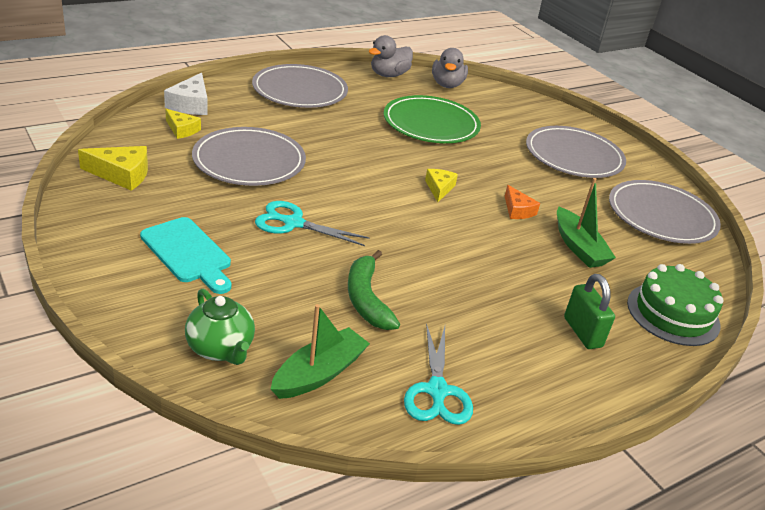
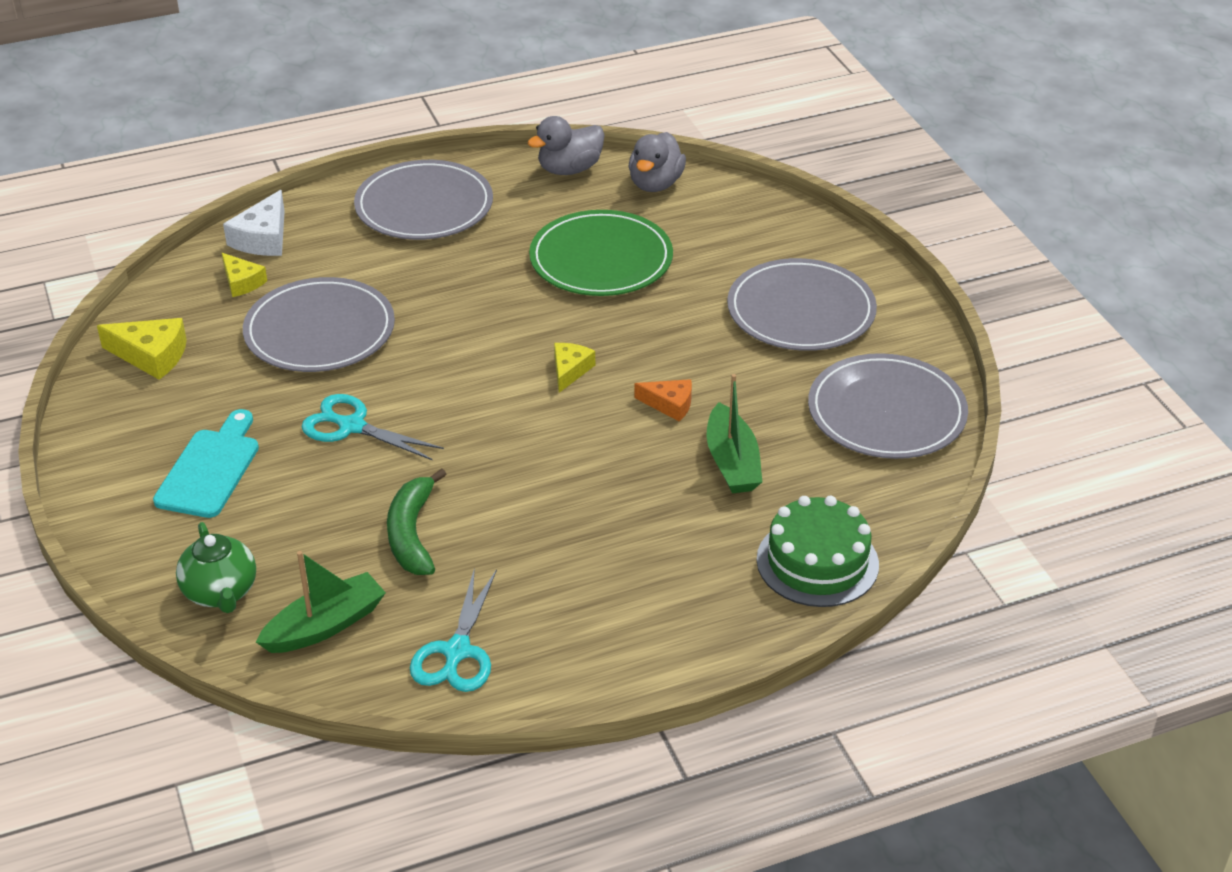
camera: 15 degrees right, 5 degrees up
(188, 253) = (210, 469): turquoise cutting board -> turquoise cutting board turned 135 degrees counterclockwise
(517, 210) = (669, 404): orange cheese -> orange cheese turned 60 degrees counterclockwise
(582, 332) = (676, 584): green padlock -> none

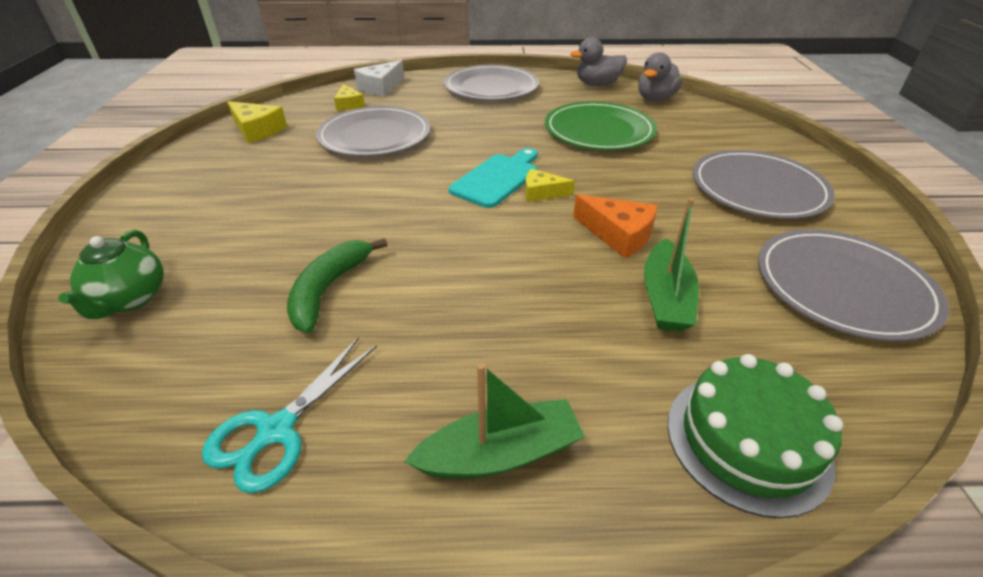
camera: 20 degrees right, 0 degrees up
(210, 469) = (223, 202): turquoise cutting board -> turquoise cutting board (497, 178)
(325, 625) = (181, 357): green boat -> green boat (500, 453)
(351, 426) = (347, 196): turquoise scissors -> none
(570, 370) = (541, 193): yellow cheese -> yellow cheese turned 120 degrees counterclockwise
(669, 404) = (618, 234): orange cheese -> orange cheese, size x1.51

